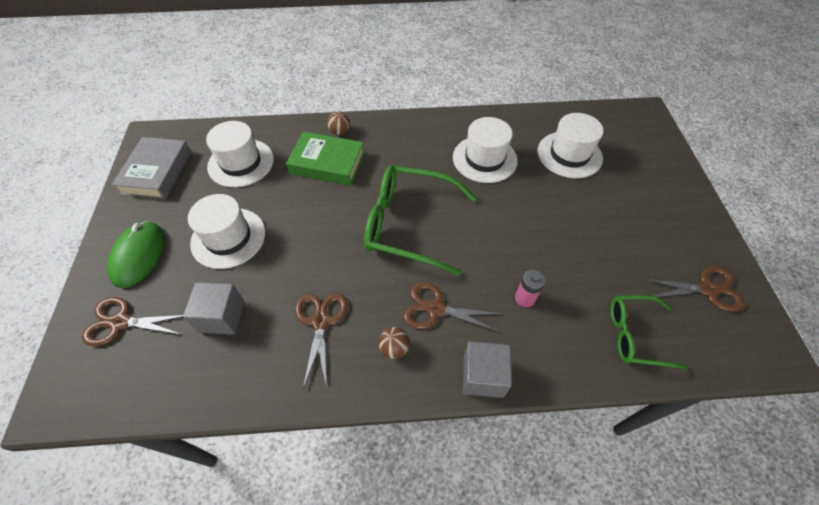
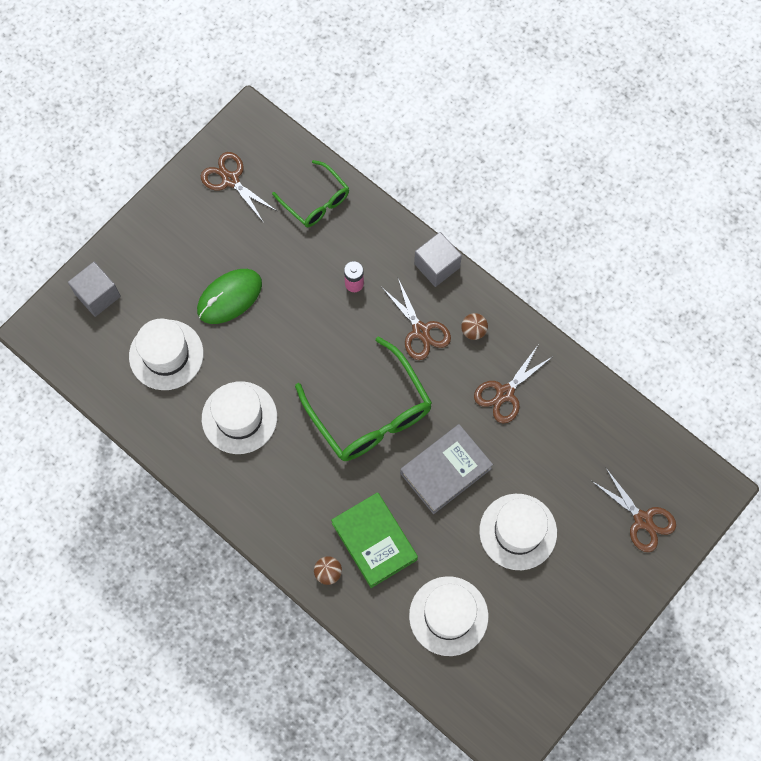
camera: 135 degrees left, 15 degrees up
(138, 255) = (598, 578): green mouse -> green mouse (229, 297)
(157, 172) = (530, 674): grey book -> grey book (445, 471)
(222, 316) = (569, 459): grey cube -> grey cube (97, 295)

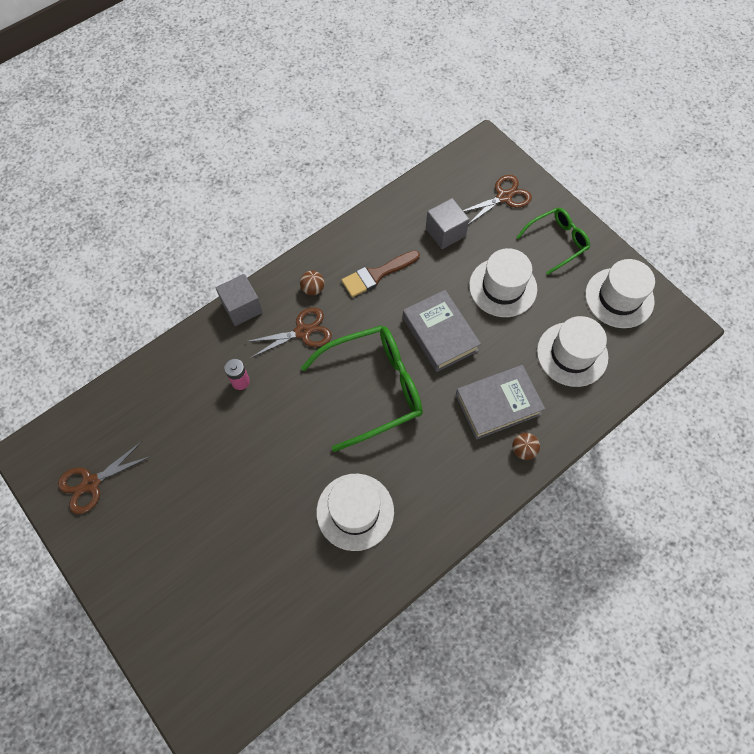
camera: 80 degrees left, 5 degrees down
(97, 295) = (182, 649): grey cube -> grey cube (445, 232)
(166, 355) = (270, 579): white hat -> white hat (619, 298)
(229, 297) = (223, 503): green mouse -> none
(316, 201) = (143, 403): green glasses -> green glasses (557, 242)
(374, 541) = (498, 404): green book -> grey book
(505, 393) = (377, 275): brown scissors -> brown brush

